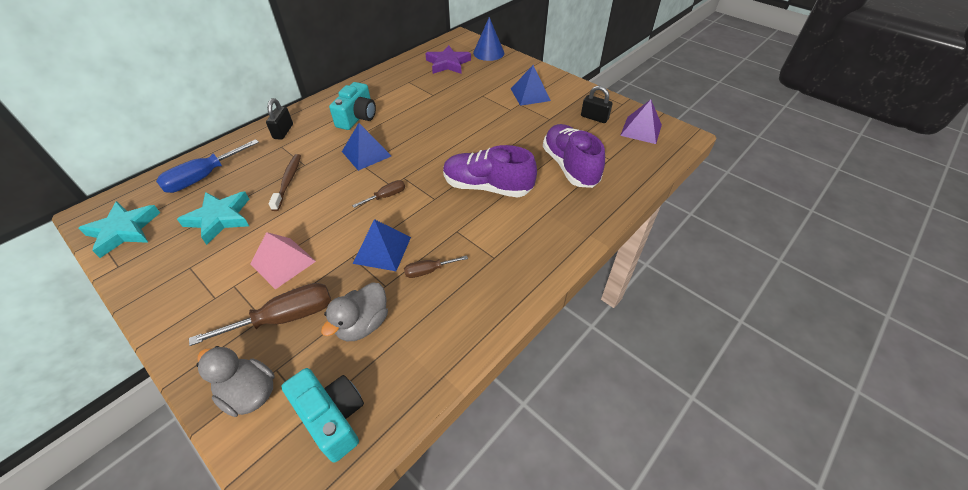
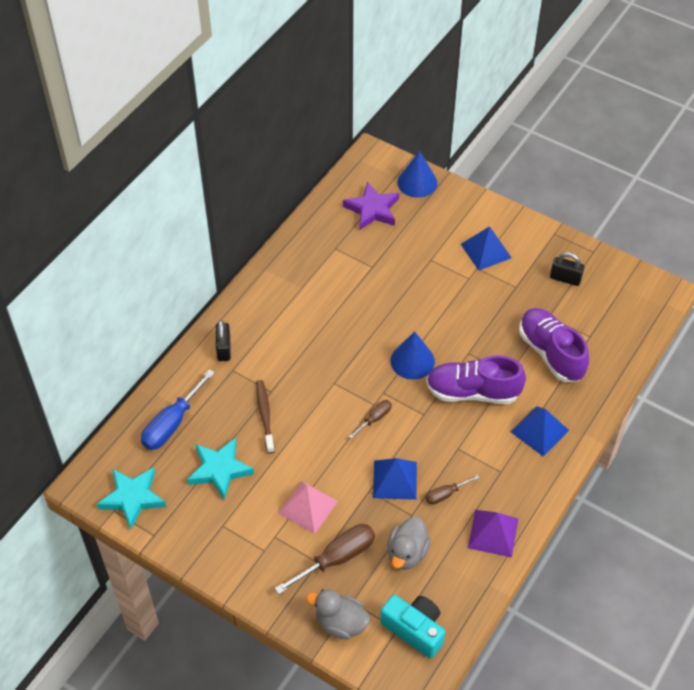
camera: 10 degrees left, 5 degrees up
(357, 117) = (298, 315): turquoise camera -> none
(366, 153) = (331, 366): blue pyramid -> blue pyramid (539, 431)
(440, 158) = (412, 361): none -> blue cone
(641, 130) = (618, 290): purple pyramid -> purple pyramid (493, 533)

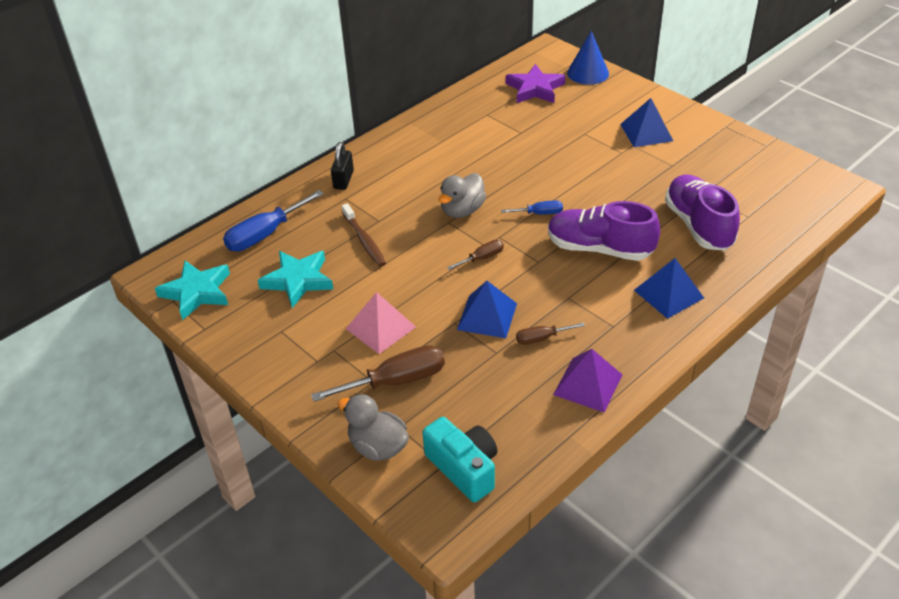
camera: 15 degrees right, 10 degrees down
(265, 416) = (364, 240): brown toothbrush -> brown toothbrush turned 150 degrees clockwise
(407, 553) = (479, 389): grey duck -> grey duck (462, 210)
(412, 361) = (539, 213): blue cone -> blue screwdriver
(565, 278) = (729, 164): black padlock -> none

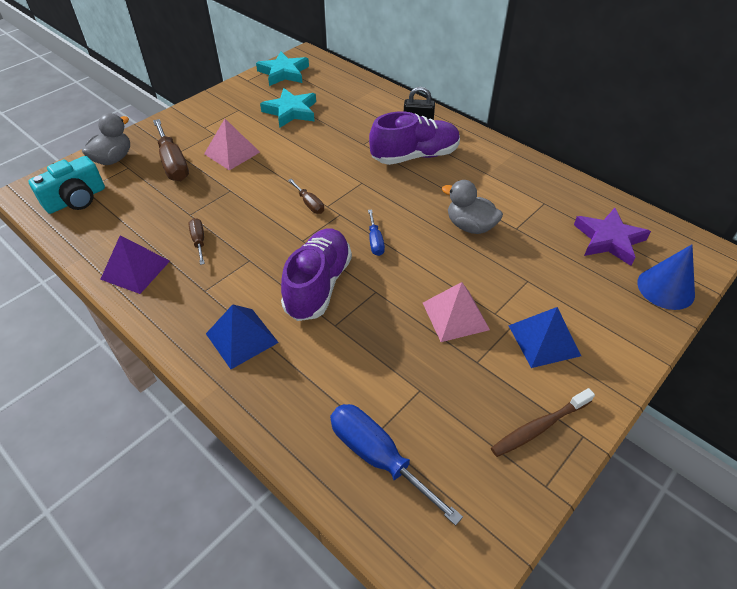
camera: 85 degrees right, 5 degrees up
(265, 234) = (345, 92): blue screwdriver -> blue screwdriver (378, 457)
(364, 240) = (337, 138): brown toothbrush -> brown toothbrush (539, 427)
(462, 210) = (378, 190): grey duck -> grey duck (470, 226)
(487, 316) = (233, 208): blue pyramid -> none
(627, 172) = (455, 316): none -> pink pyramid
(698, 225) = (356, 377): purple shoe -> purple shoe (415, 156)

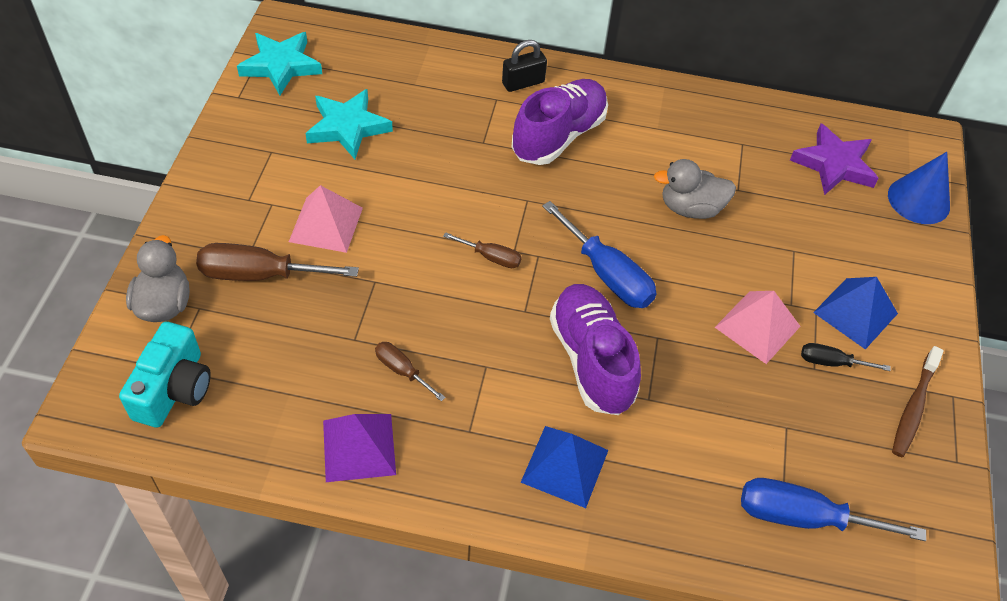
camera: 35 degrees left, 5 degrees up
(173, 163) = (259, 275): brown screwdriver -> brown screwdriver turned 150 degrees clockwise
(375, 241) = (607, 274): blue screwdriver -> blue screwdriver, size x1.86
(494, 364) = (831, 362): none -> black screwdriver

